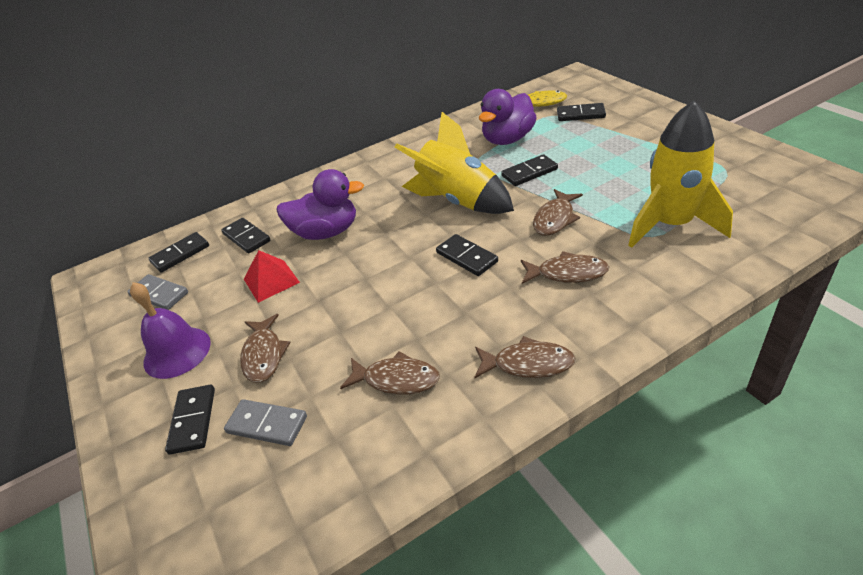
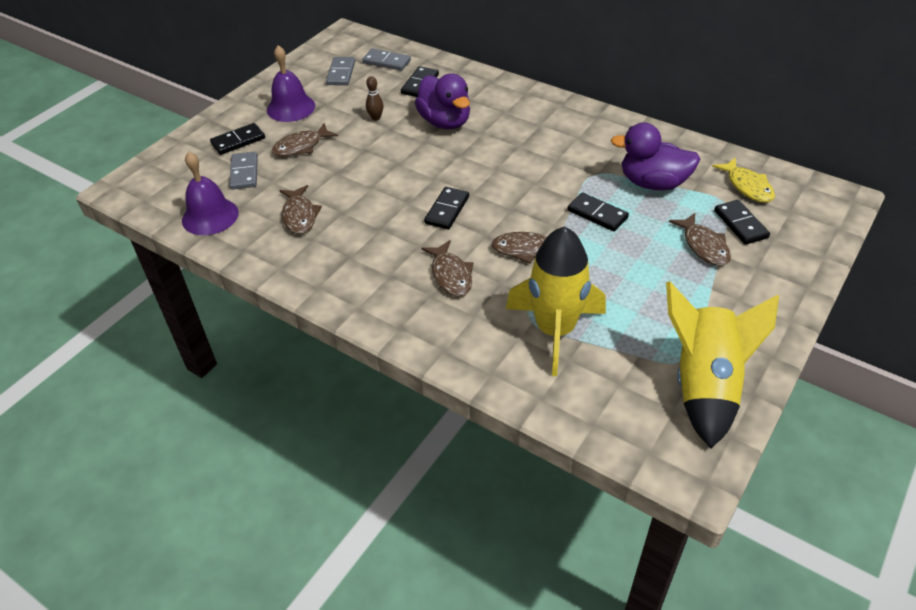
camera: 60 degrees right, 5 degrees up
(180, 254) = (387, 62): black domino -> grey domino
(271, 280) = (376, 118): red pyramid -> brown bowling pin
(330, 482) = (210, 216): none -> purple bell
(458, 200) = (526, 181): yellow rocket -> yellow rocket (705, 385)
(528, 364) = (336, 277): brown fish -> brown fish (704, 246)

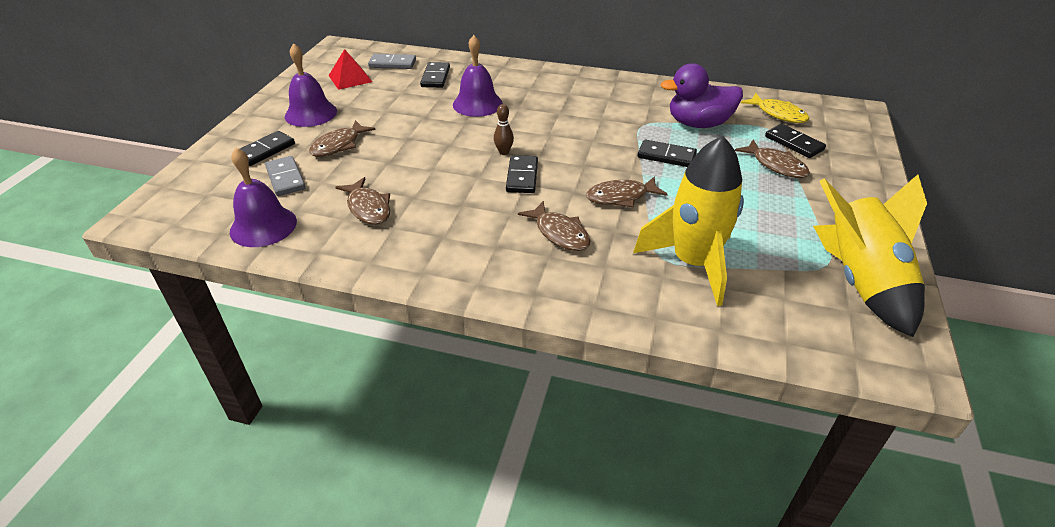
camera: 20 degrees left, 5 degrees down
(341, 73) = (350, 78): grey domino -> red pyramid
(376, 118) = (406, 110): brown bowling pin -> brown bowling pin (504, 152)
(445, 122) = (477, 104): purple duck -> purple bell

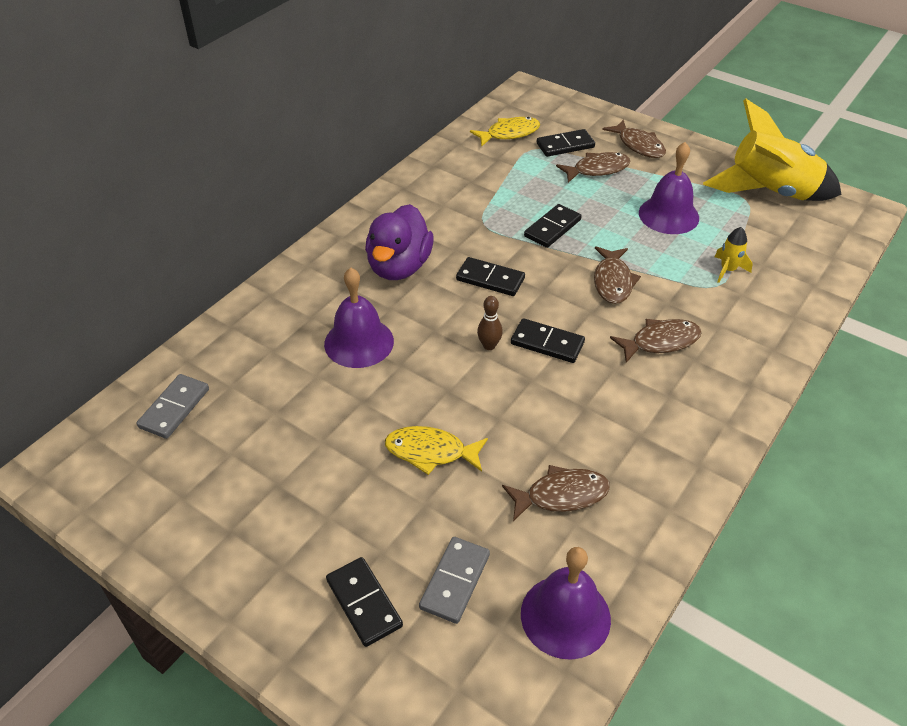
camera: 70 degrees left, 5 degrees up
(285, 178) = (455, 581): grey domino -> grey domino turned 60 degrees counterclockwise
(311, 113) = (277, 532): purple bell -> purple bell (668, 215)
(339, 145) = (393, 507): brown fish -> brown fish (638, 145)
(350, 78) = (189, 468): red pyramid -> none
(389, 149) = (430, 452): none -> yellow fish
(435, 77) = (254, 368): black domino -> black domino (490, 279)
(693, 263) = (728, 270): yellow rocket -> yellow rocket, size x0.40
(698, 124) = (502, 187): purple duck -> purple duck (399, 267)

